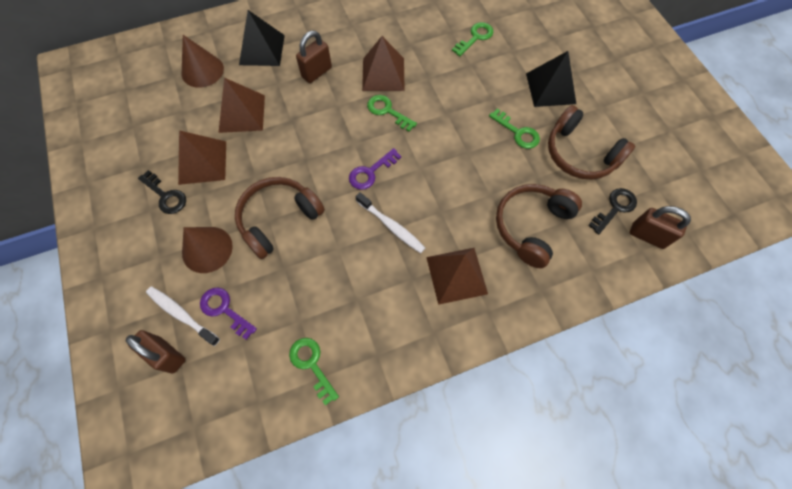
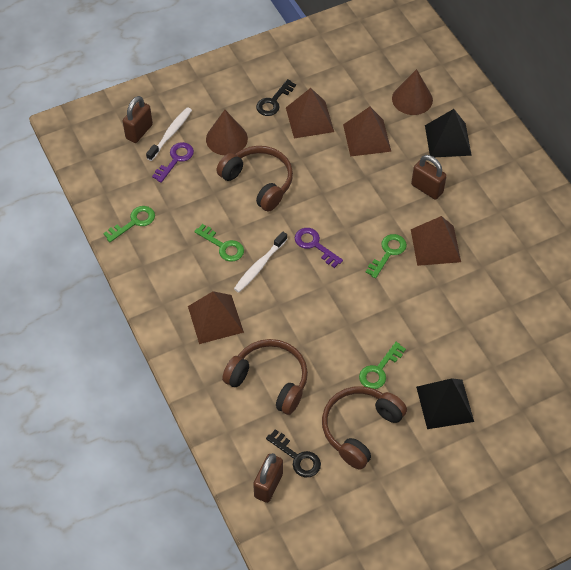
camera: 85 degrees right, 10 degrees down
(475, 37) = (505, 329): green key -> green key (223, 246)

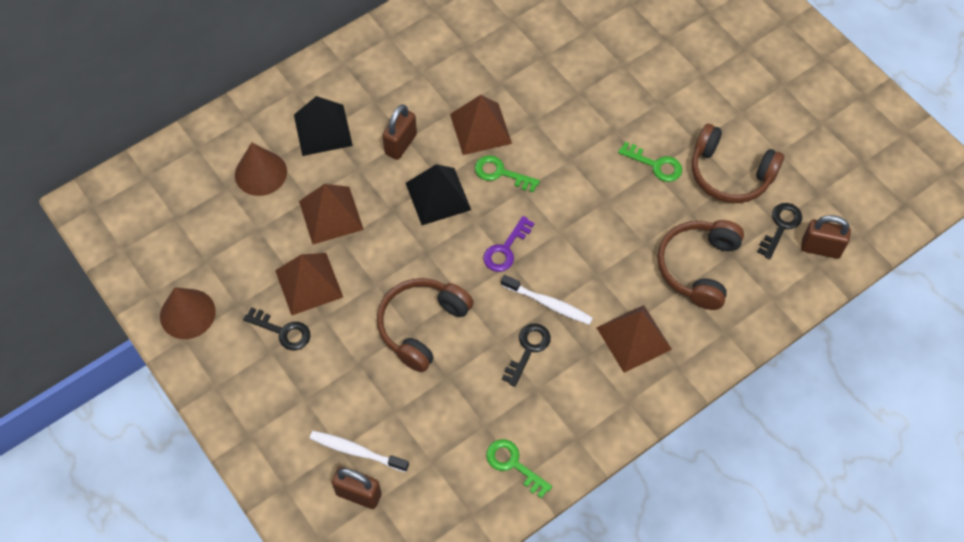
camera: 100 degrees left, 5 degrees up
(176, 159) = (400, 435): purple key -> none
(223, 246) = (528, 349): green key -> black key
(226, 139) = (355, 378): brown cone -> brown cone (187, 313)
(444, 404) = (679, 103): black pyramid -> black pyramid (438, 196)

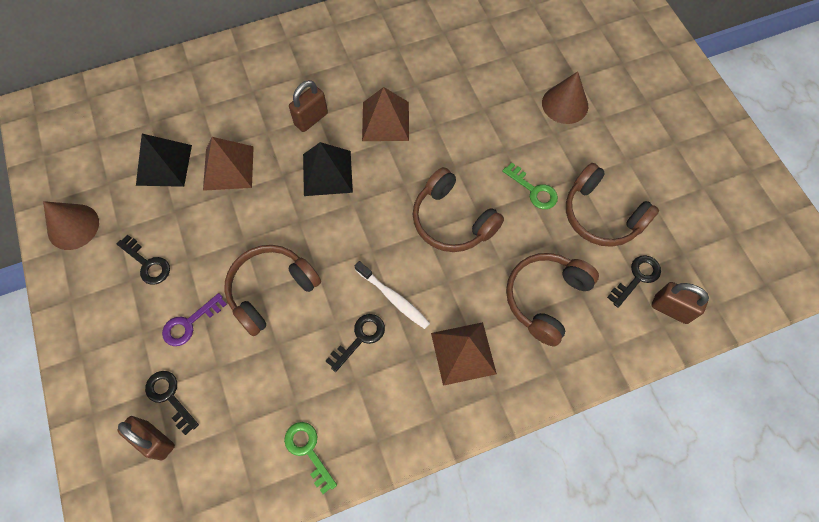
camera: 15 degrees right, 5 degrees up
(260, 173) = (183, 117): brown cone -> brown cone (565, 104)
(308, 283) = (186, 225): brown pyramid -> none
(323, 130) = (249, 91): black pyramid -> black pyramid (164, 165)
(357, 451) = (169, 397): white toothbrush -> black key
(500, 173) = (390, 165): green key -> none
(505, 249) = (371, 236): purple key -> purple key (189, 323)
(582, 214) = (452, 220): none -> brown headphones

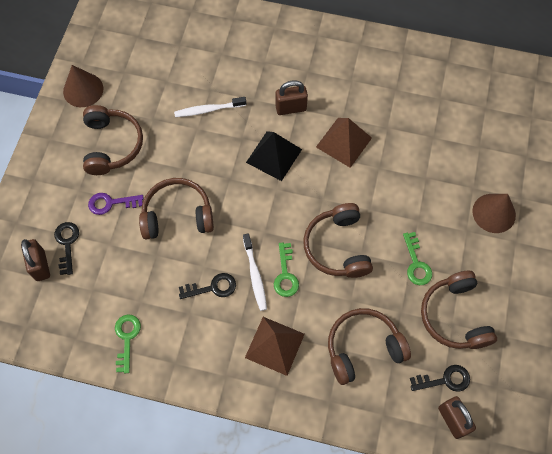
camera: 35 degrees right, 0 degrees up
(147, 263) = (112, 145): black key -> brown headphones
(164, 165) = (168, 81): black pyramid -> none
(228, 168) = (209, 110): brown pyramid -> white toothbrush
(423, 278) = (285, 275): none -> green key

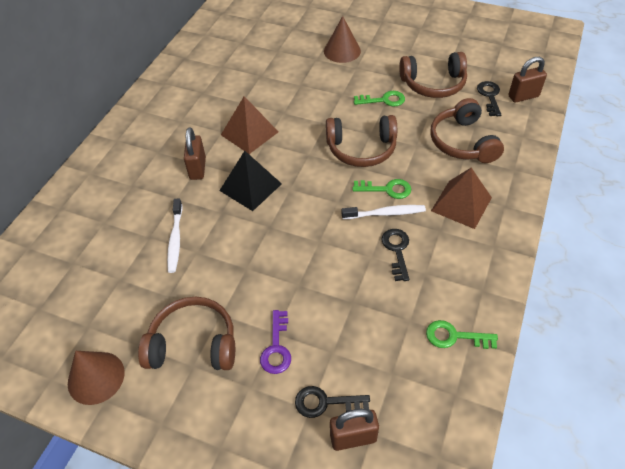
camera: 80 degrees left, 15 degrees down
(177, 215) = (305, 278): brown headphones -> none

